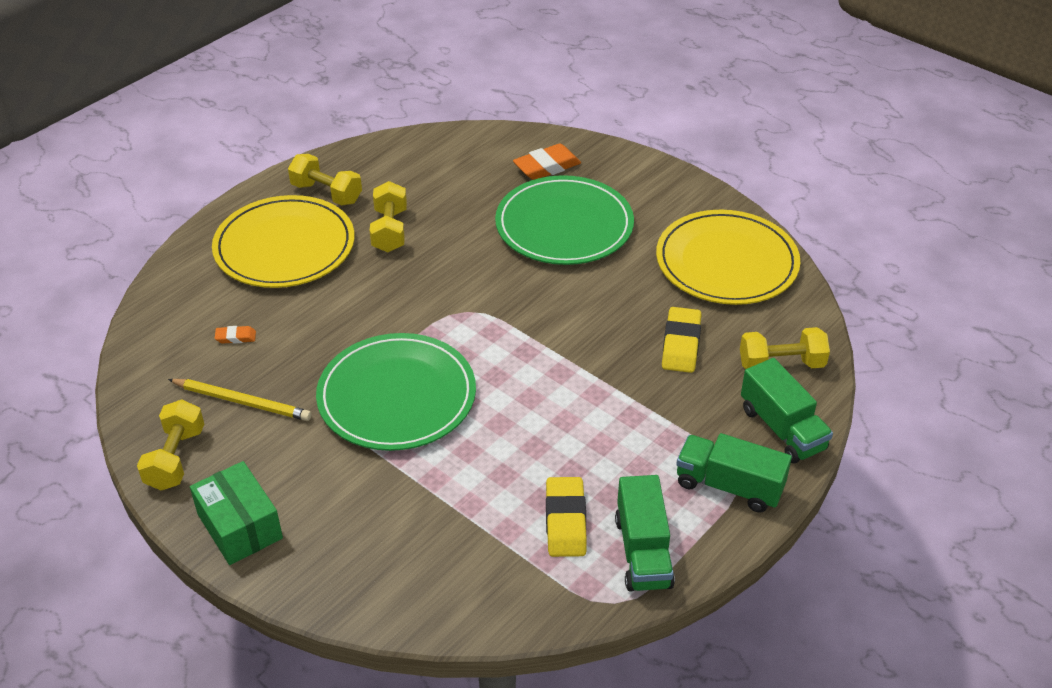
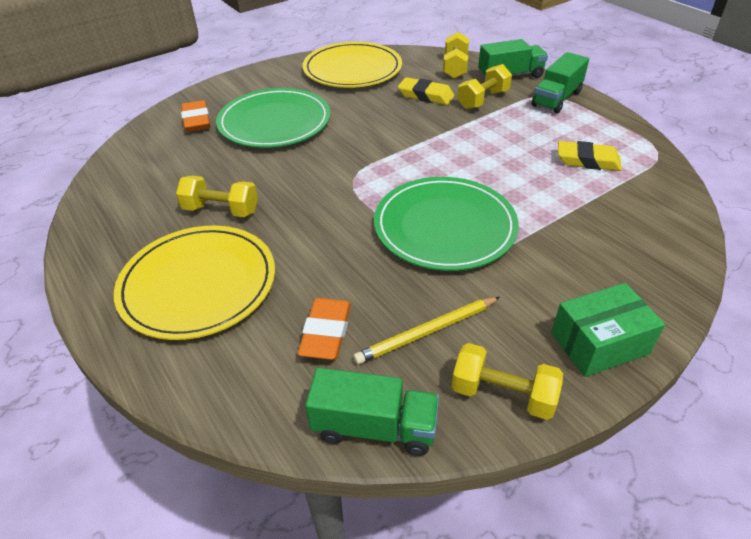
camera: 75 degrees left, 0 degrees up
(236, 337) = (326, 332): orange eraser -> orange eraser, size x1.95
(242, 402) = (427, 332): yellow pencil -> yellow pencil turned 150 degrees counterclockwise
(327, 193) = (132, 246): yellow dumbbell -> yellow dumbbell (483, 100)
(643, 552) = (613, 135): green truck -> green truck (374, 427)

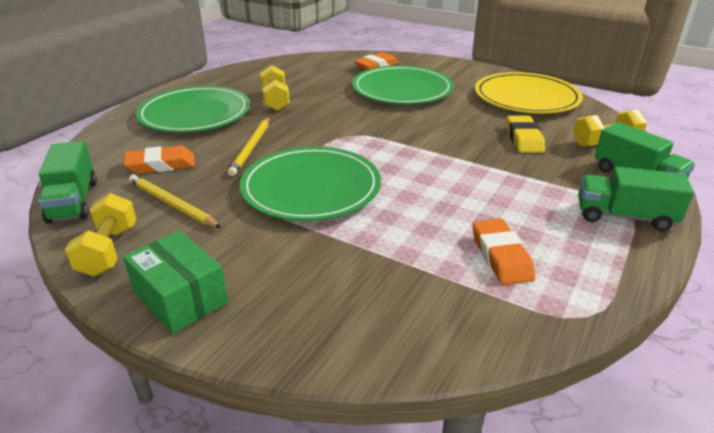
camera: 65 degrees right, 10 degrees down
(198, 284) = (195, 114): yellow plate -> green plate
(333, 251) = (251, 147): none -> yellow pencil
(483, 100) = (556, 170): yellow dumbbell -> none
(587, 161) = (501, 256): yellow eraser -> orange eraser

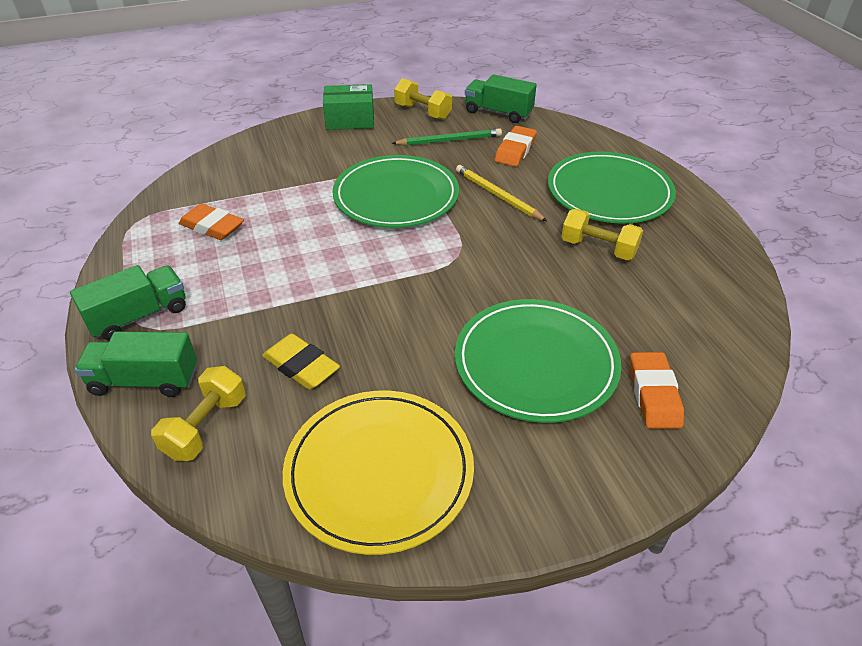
camera: 130 degrees right, 10 degrees up
(171, 204) = (449, 140): yellow pencil -> green pencil

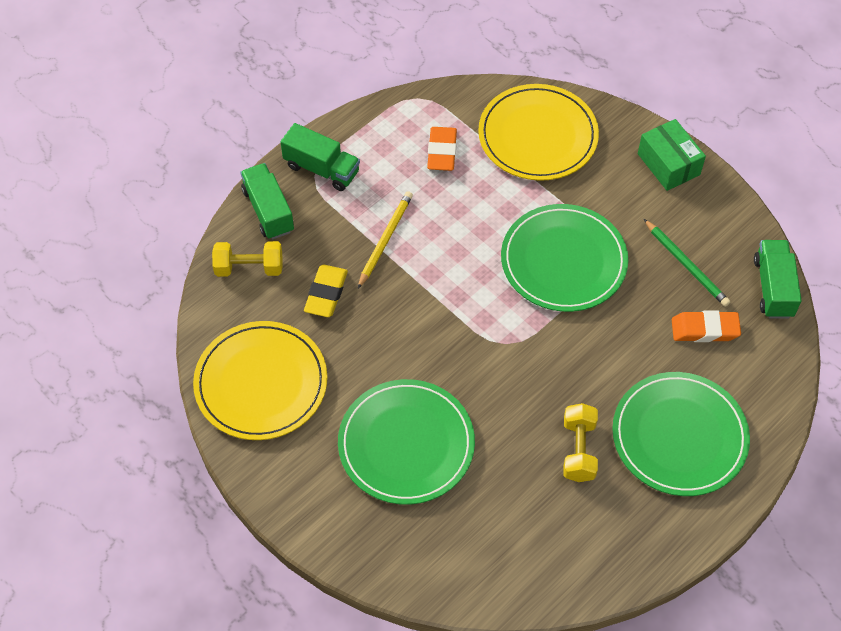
camera: 65 degrees right, 15 degrees up
(256, 169) = (538, 136): none -> yellow plate
(423, 112) = (727, 219): yellow dumbbell -> none
(497, 195) = (614, 341): yellow pencil -> yellow pencil (385, 240)
(654, 394) = (413, 535): orange eraser -> none

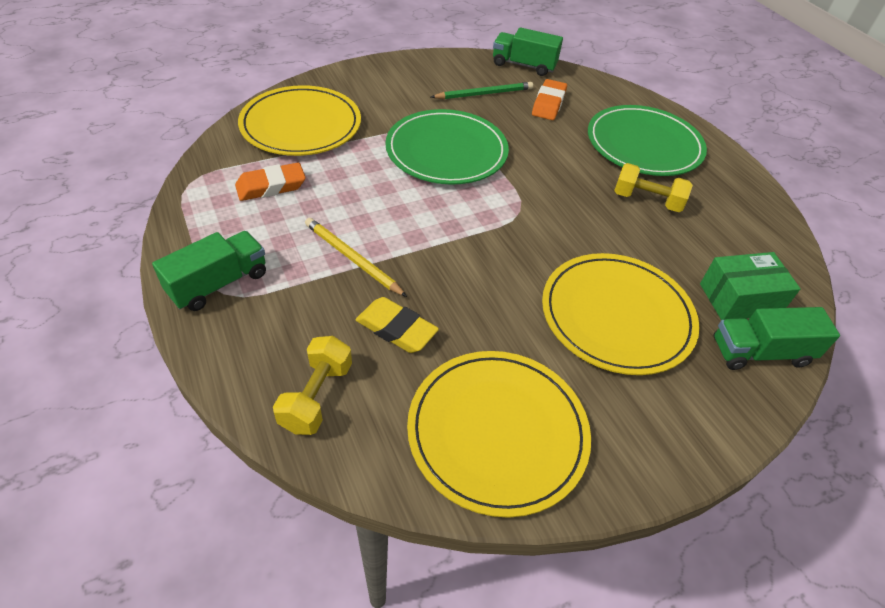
camera: 75 degrees left, 10 degrees down
(268, 210) = (242, 351): green truck -> green truck (760, 352)
(406, 444) = (617, 315): green plate -> yellow plate
(442, 152) = (271, 186): orange eraser -> orange eraser turned 45 degrees counterclockwise
(668, 164) = (382, 73): green box -> green box (739, 299)

